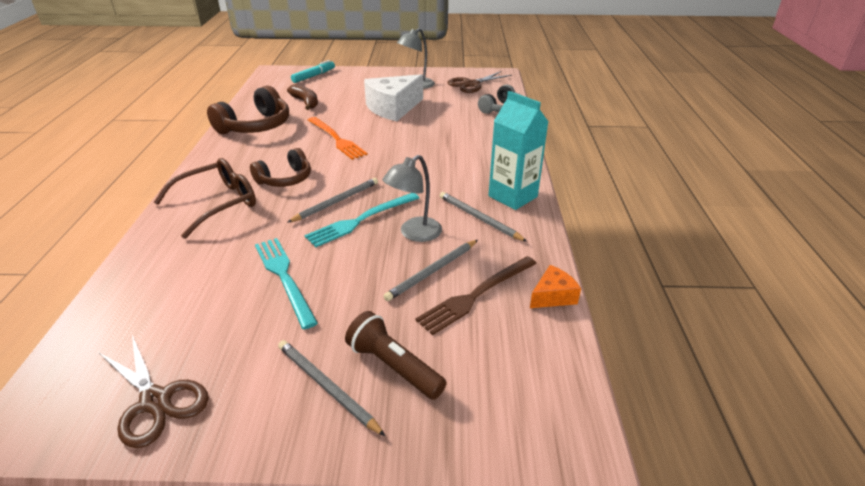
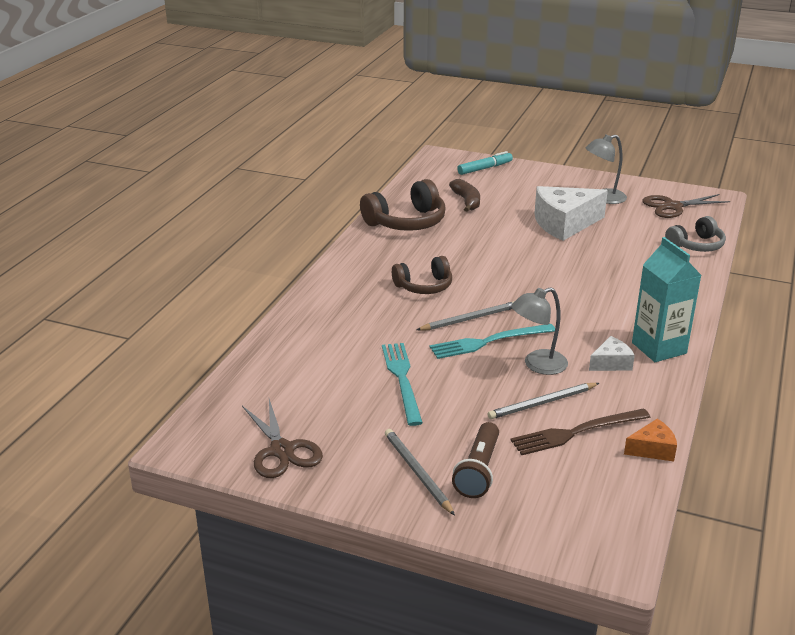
camera: 20 degrees right, 5 degrees down
(217, 204) = (354, 299): brown glasses -> none
(336, 139) = (488, 251): orange fork -> none
(393, 366) = (478, 471): brown flashlight -> brown flashlight turned 135 degrees counterclockwise
(479, 218) = (611, 363): grey pencil -> white cheese

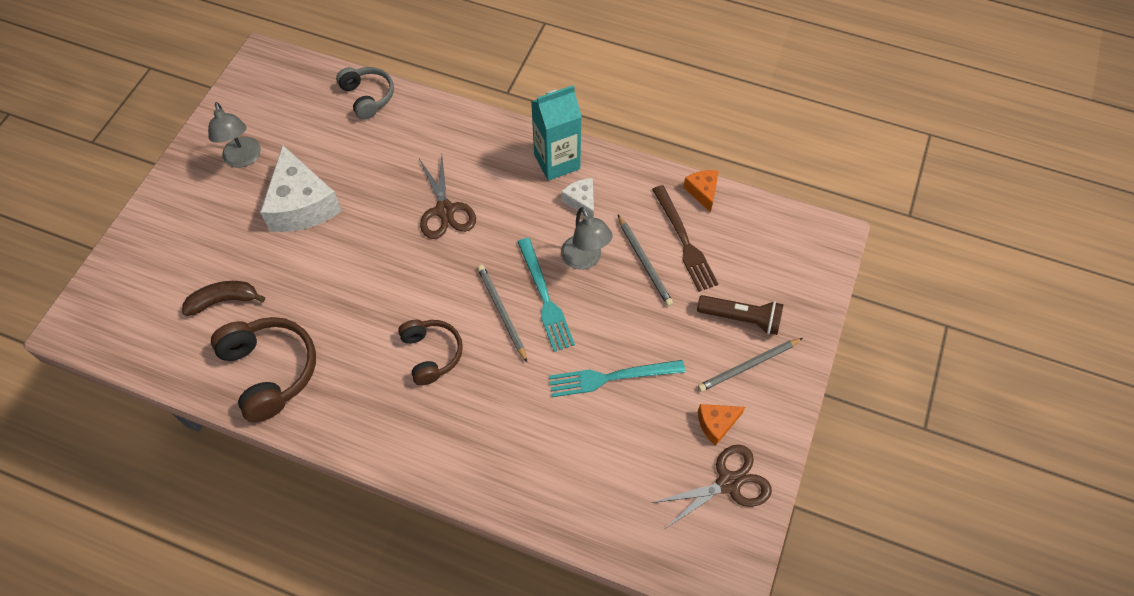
camera: 90 degrees left, 30 degrees up
(348, 445) = (716, 424): none -> orange cheese
(485, 168) = (129, 274): turquoise marker -> none
(672, 206) = (277, 99): brown scissors -> brown scissors (445, 210)

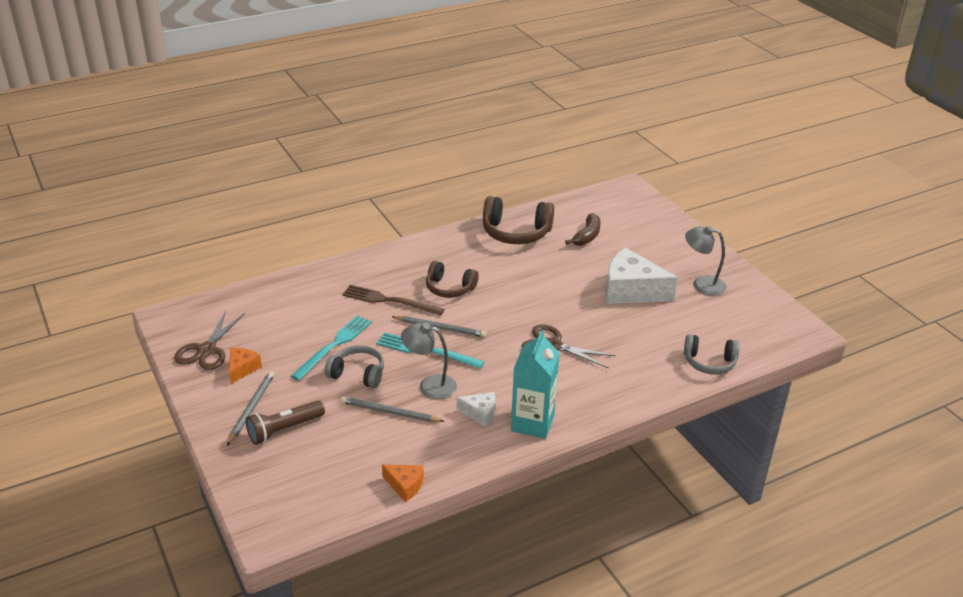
camera: 130 degrees right, 25 degrees down
(626, 324) = (357, 374): none -> grey headphones
(684, 241) = (378, 444): brown fork -> brown fork (389, 301)

